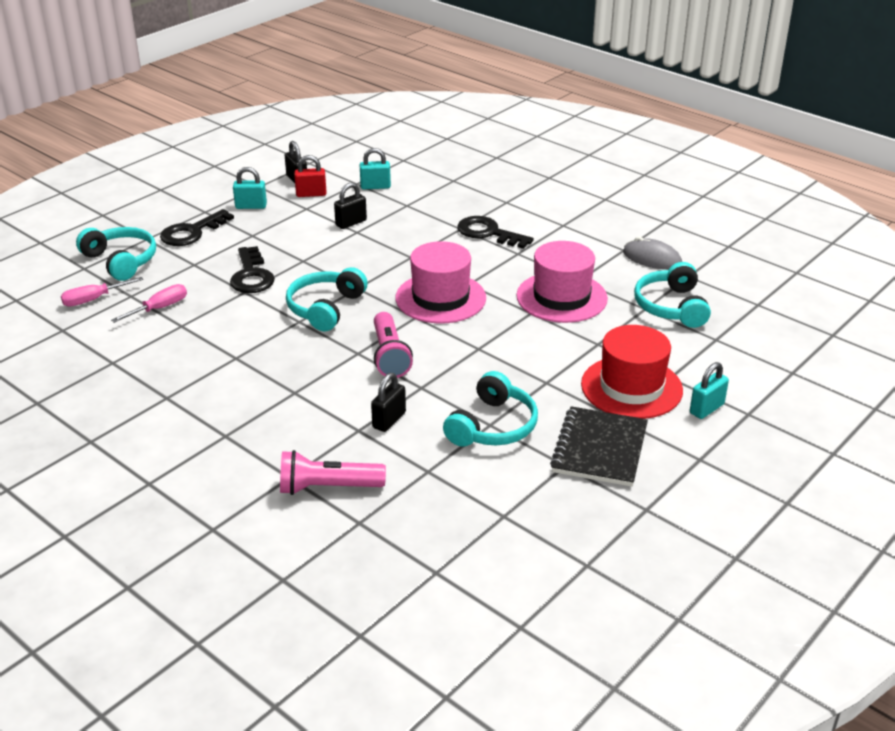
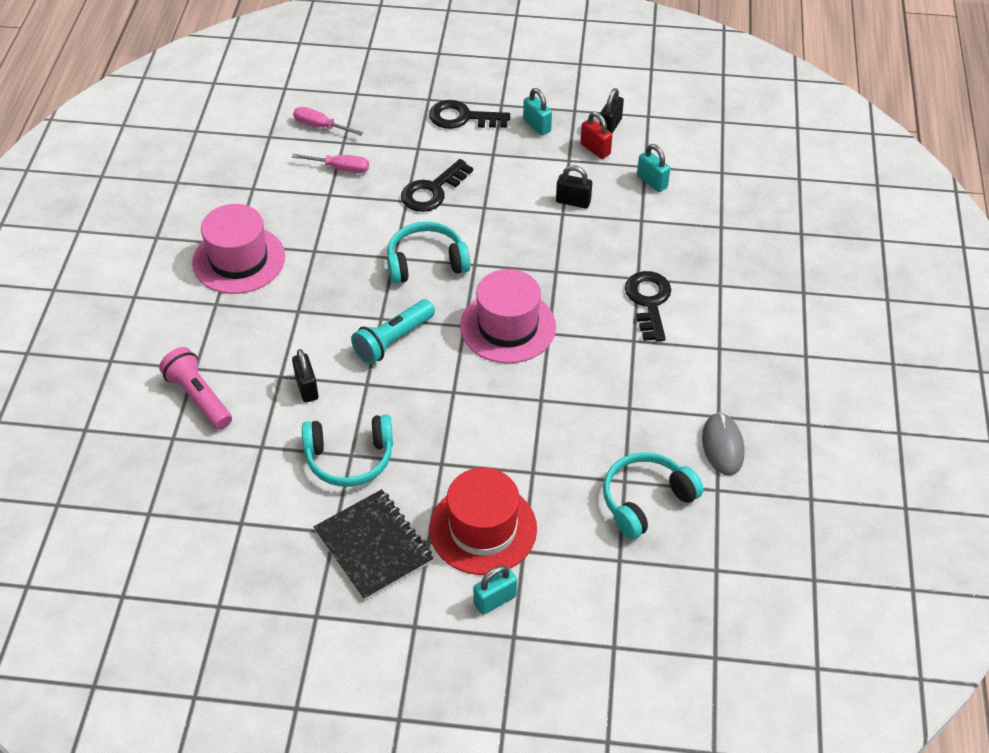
camera: 55 degrees right, 15 degrees up
(121, 261) = (384, 106): turquoise headphones -> none
(389, 420) = (307, 388): black padlock -> black padlock turned 75 degrees clockwise
(390, 356) = (393, 340): pink flashlight -> turquoise flashlight
(561, 297) = (586, 409): pink hat -> pink hat (239, 260)
(599, 449) = (374, 546): black notebook -> black notebook turned 75 degrees clockwise
(706, 409) = (495, 600): turquoise padlock -> turquoise padlock turned 45 degrees counterclockwise

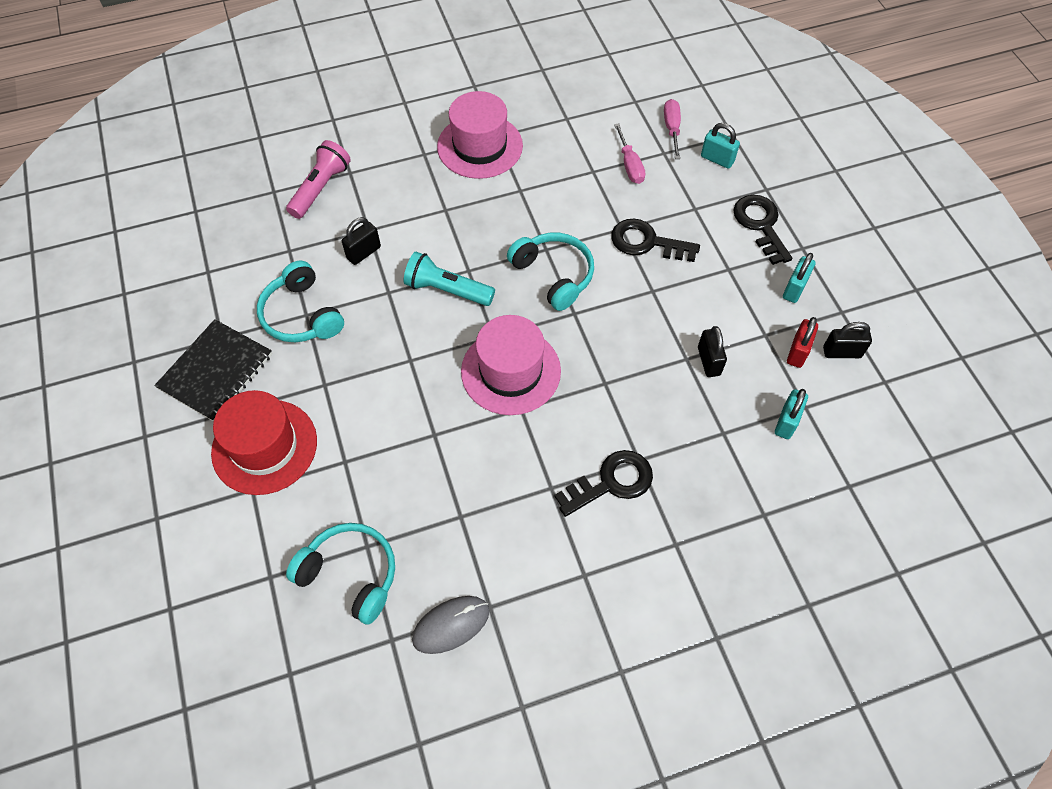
camera: 65 degrees right, 10 degrees up
(495, 600) = (190, 487): turquoise padlock -> turquoise padlock (717, 159)

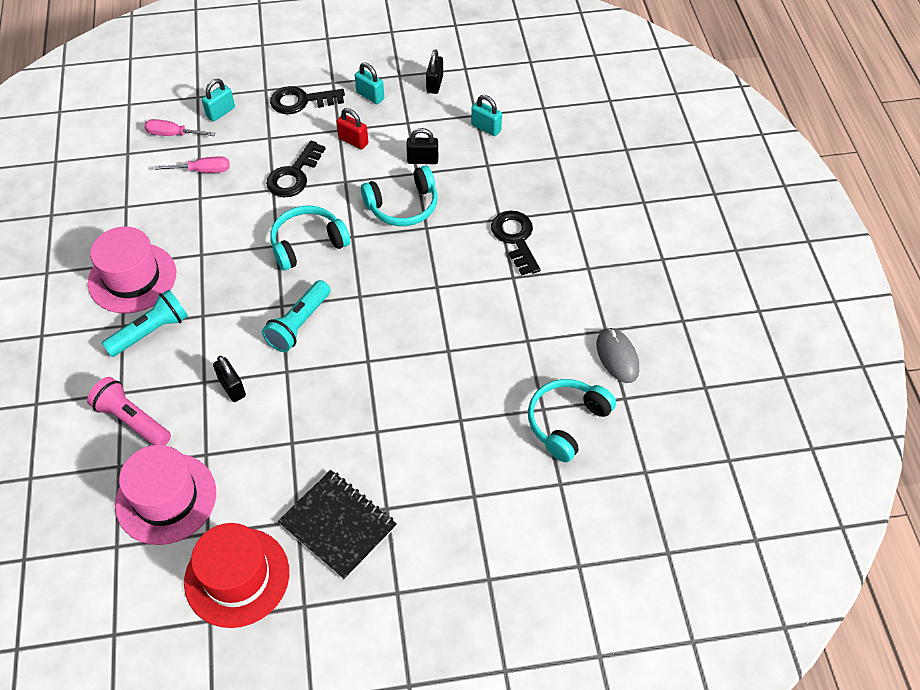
camera: 80 degrees left, 5 degrees down
(264, 446) = (432, 484): red hat -> red hat (237, 577)
(301, 315) = (291, 446): turquoise headphones -> turquoise headphones (403, 206)
(420, 176) = (150, 331): none -> turquoise flashlight
(511, 371) = (399, 288): pink hat -> pink hat (166, 498)
(798, 352) = (428, 108): red padlock -> red padlock (353, 141)

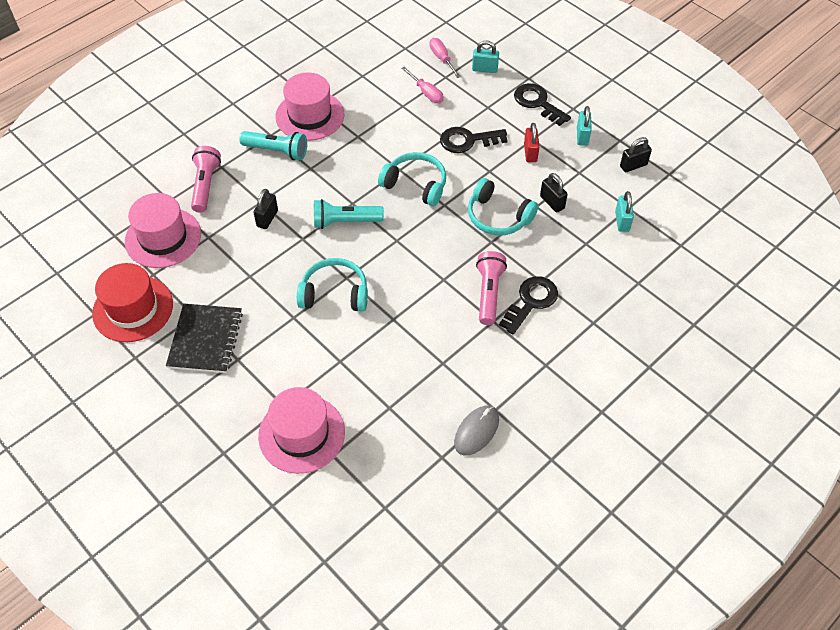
camera: 55 degrees right, 0 degrees up
(480, 263) = (488, 293): none -> pink flashlight
(518, 497) = (301, 434): none -> pink hat
(566, 422) = (389, 430): turquoise headphones -> turquoise headphones (334, 293)

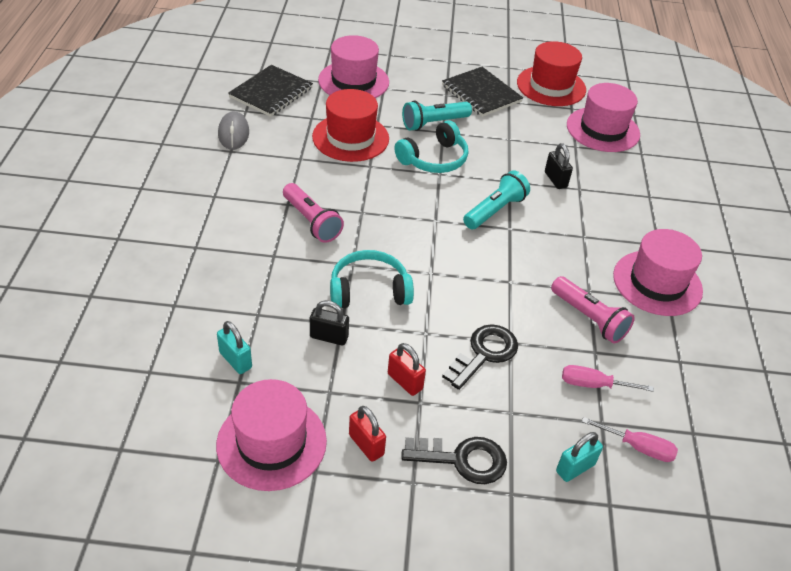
camera: 135 degrees right, 10 degrees down
(205, 185) = (636, 176): pink flashlight -> pink flashlight (589, 318)
(277, 151) = (631, 234): turquoise flashlight -> turquoise flashlight (434, 123)
(378, 360) = (350, 138): none -> red hat
(396, 468) = (271, 93): none -> black notebook
(415, 185) = (478, 275): turquoise headphones -> none
(531, 301) = (267, 234): black key -> none
(582, 136) = (366, 445): turquoise padlock -> red padlock
(633, 165) = (271, 442): black padlock -> pink hat

